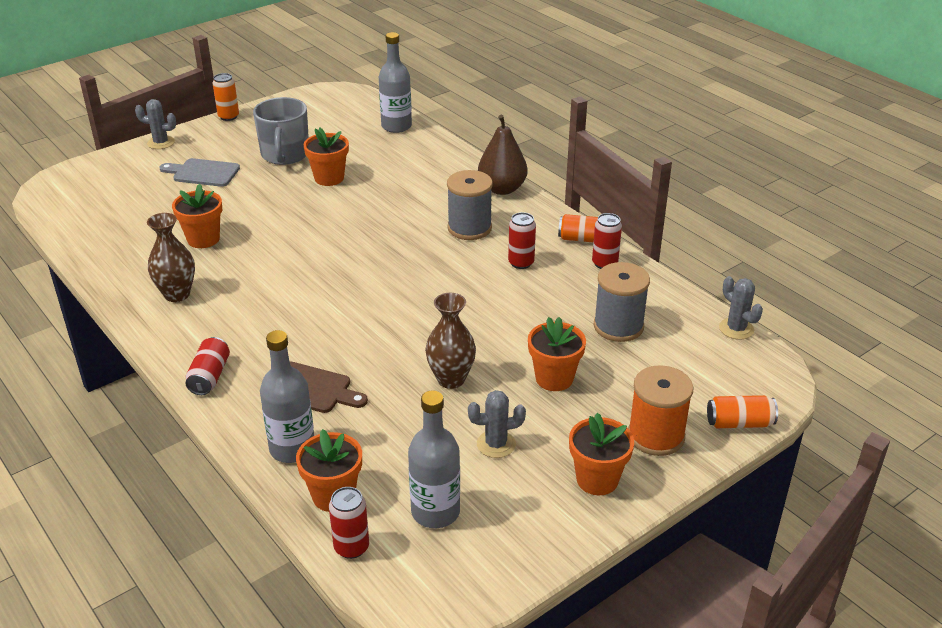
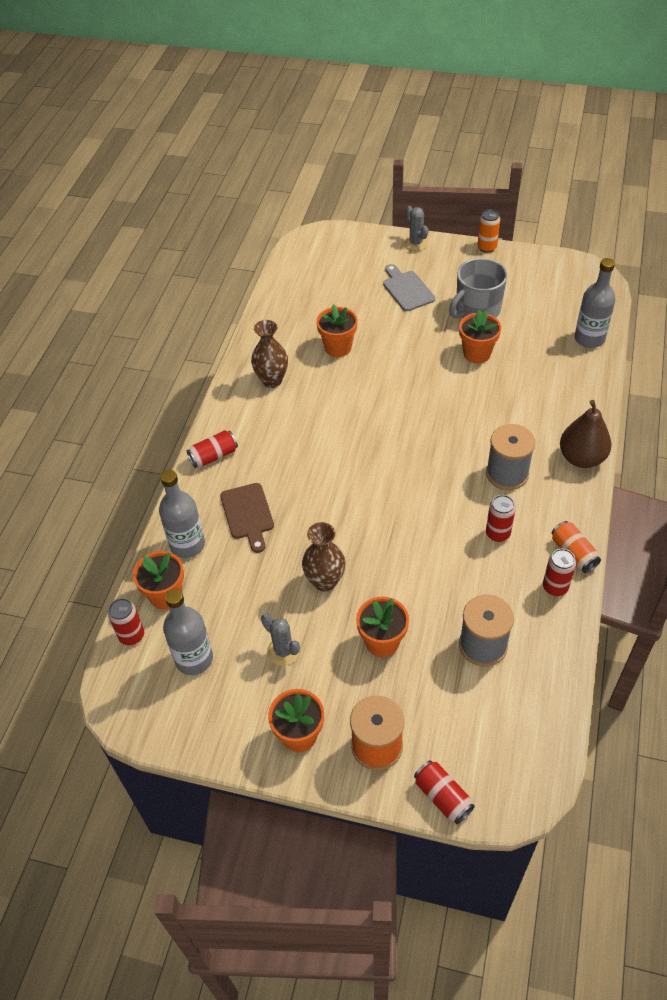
camera: 55 degrees right, 15 degrees up
(736, 329) = (562, 730): grey cactus -> none
(739, 423) = (442, 796): orange can -> red can

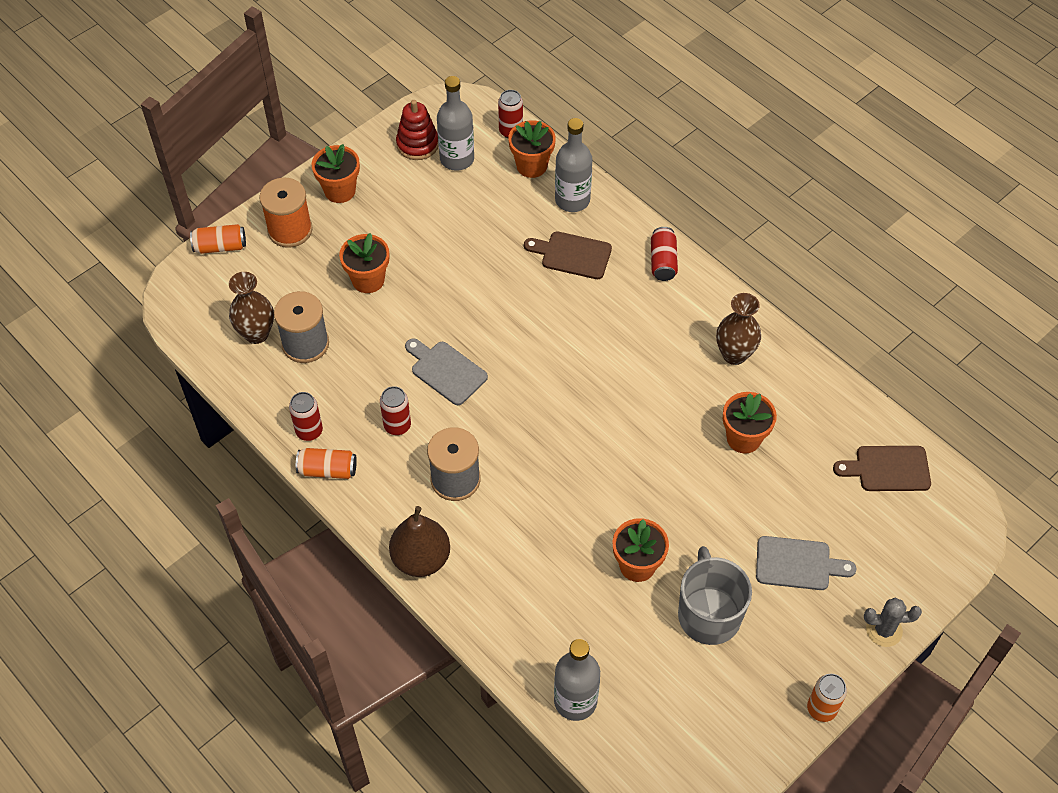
camera: 120 degrees right, 5 degrees up
(196, 704) = (417, 144): none -> red stacking toy
(283, 651) = (416, 214): grey cactus -> none
(304, 279) = (888, 469): none -> brown cutting board
(325, 581) = (457, 273): brown vase -> brown vase (256, 334)
(424, 532) = (446, 371): none -> grey cutting board
(442, 796) = (220, 247): red can -> orange can

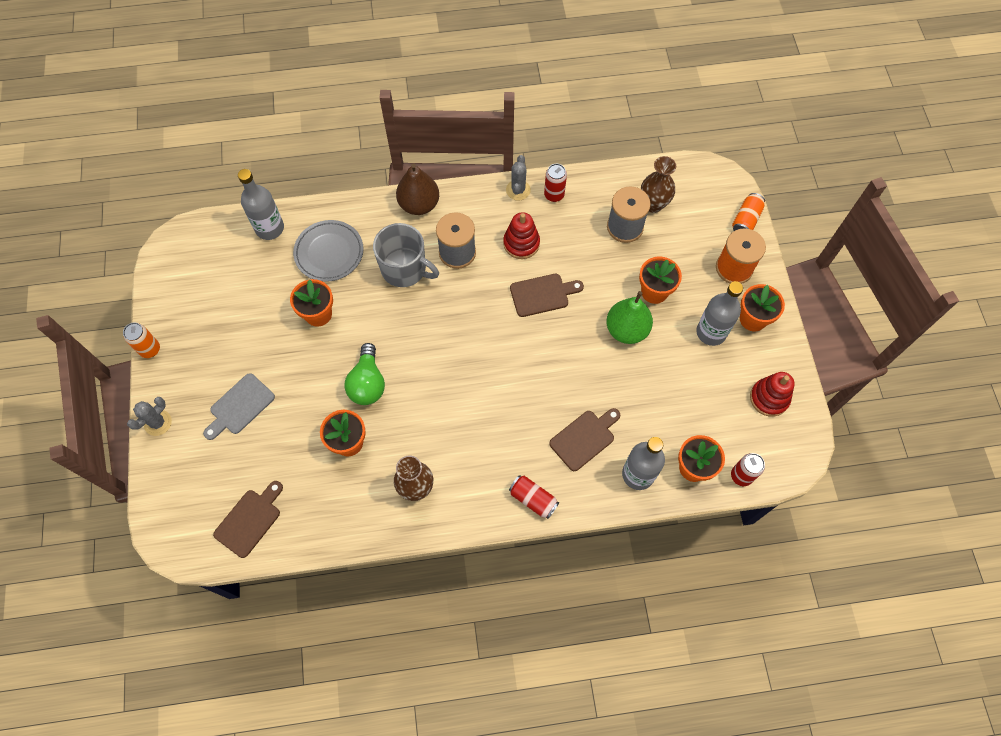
camera: 125 degrees right, 10 degrees up
(327, 470) = (518, 190): orange can -> grey cactus
(397, 426) = (521, 243): red can -> red stacking toy
(431, 280) = (626, 330): none -> green pear
(446, 371) = (542, 294): grey cutting board -> brown cutting board
(457, 159) = (735, 417): grey bottle -> grey bottle (711, 332)
(556, 609) = (329, 253): none -> grey plate
(671, 463) = (367, 383): none -> green light bulb
(708, 614) = (255, 331): grey mug -> grey mug (405, 269)

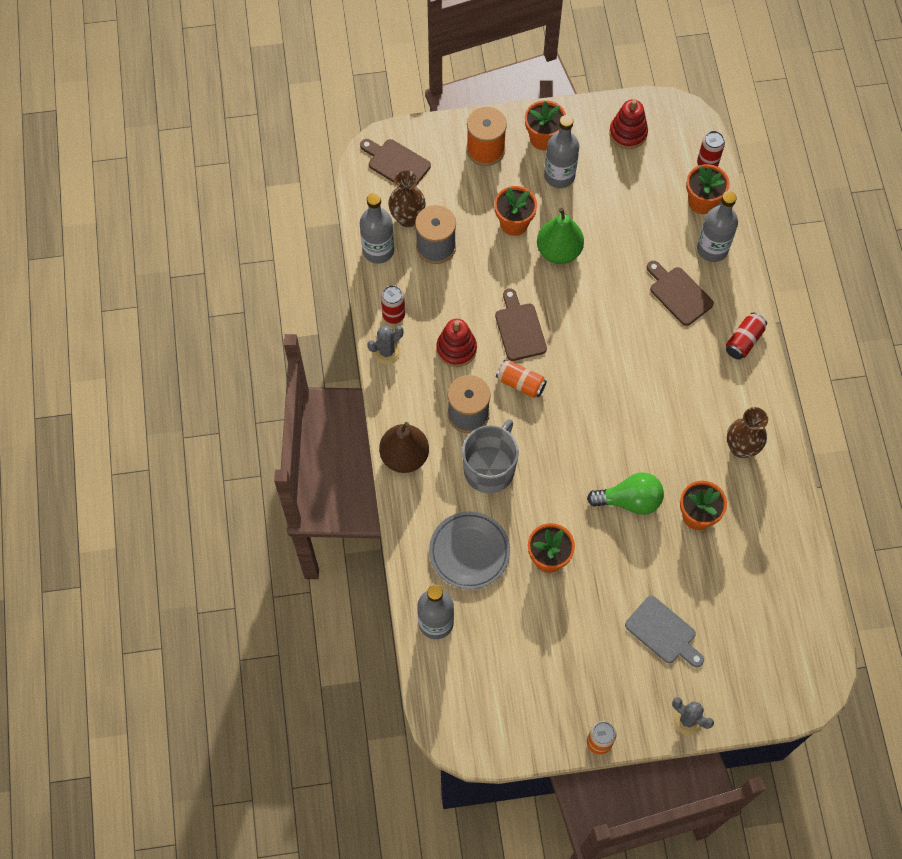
camera: 90 degrees left, 0 degrees up
(250, 520) = (787, 608): brown cutting board -> brown cutting board (396, 163)
(518, 190) = (386, 351): grey cactus -> grey cactus turned 45 degrees counterclockwise
(618, 182) = (378, 250): none -> grey bottle
(746, 220) = (427, 134): orange can -> orange can (520, 383)

